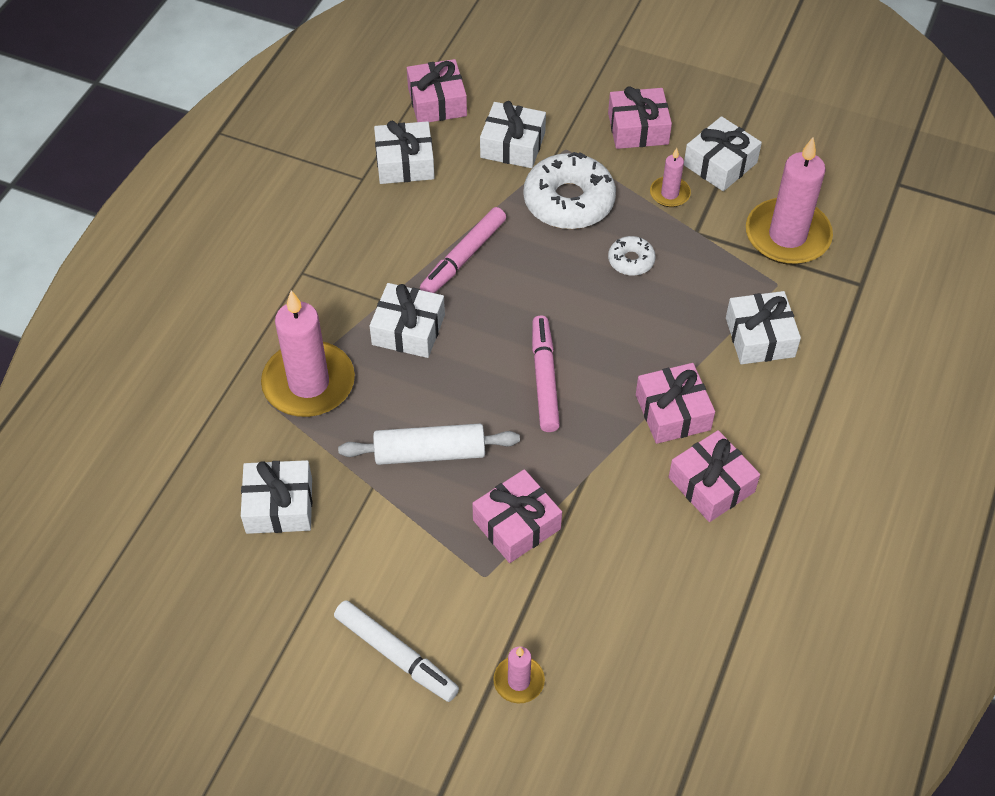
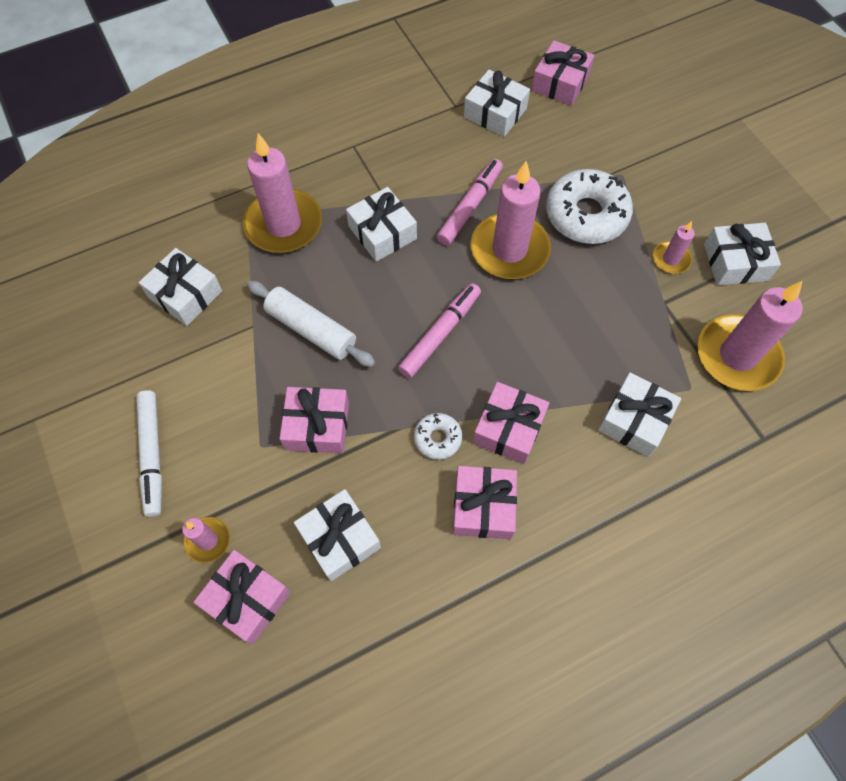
camera: 40 degrees right, 10 degrees up
(464, 257) = (470, 206): pink marker -> pink marker turned 135 degrees clockwise
(512, 145) = (584, 147): white gift -> white gift (339, 539)
(533, 271) = (509, 249): none -> pink candle
(631, 260) = (590, 290): white donut -> white donut (437, 438)
(638, 128) = (694, 193): pink gift -> pink gift (247, 599)

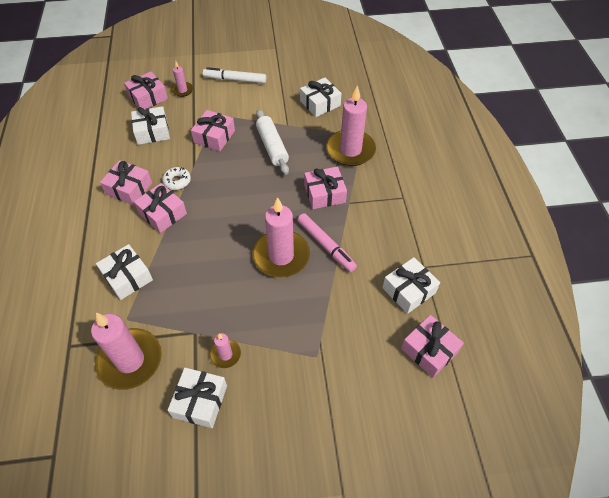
camera: 110 degrees right, 10 degrees down
(311, 330) = (272, 146): white rolling pin -> white rolling pin turned 75 degrees counterclockwise
(382, 232) = (324, 194): white gift -> pink gift
(440, 334) = (239, 201): pink marker -> none
(586, 215) = (289, 314): white donut -> none

